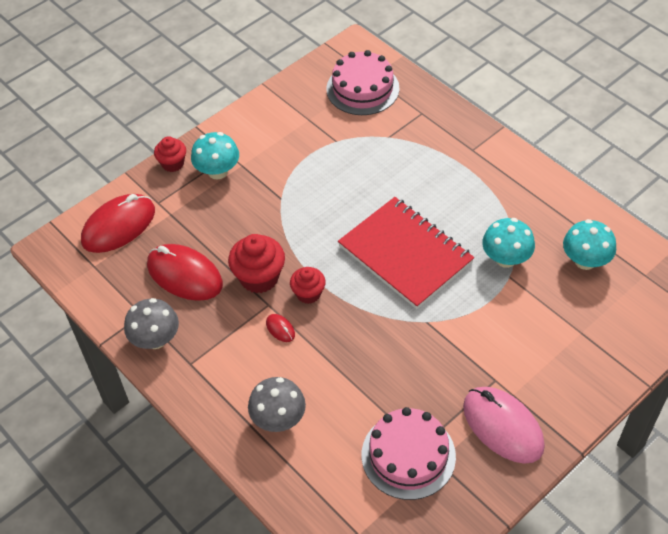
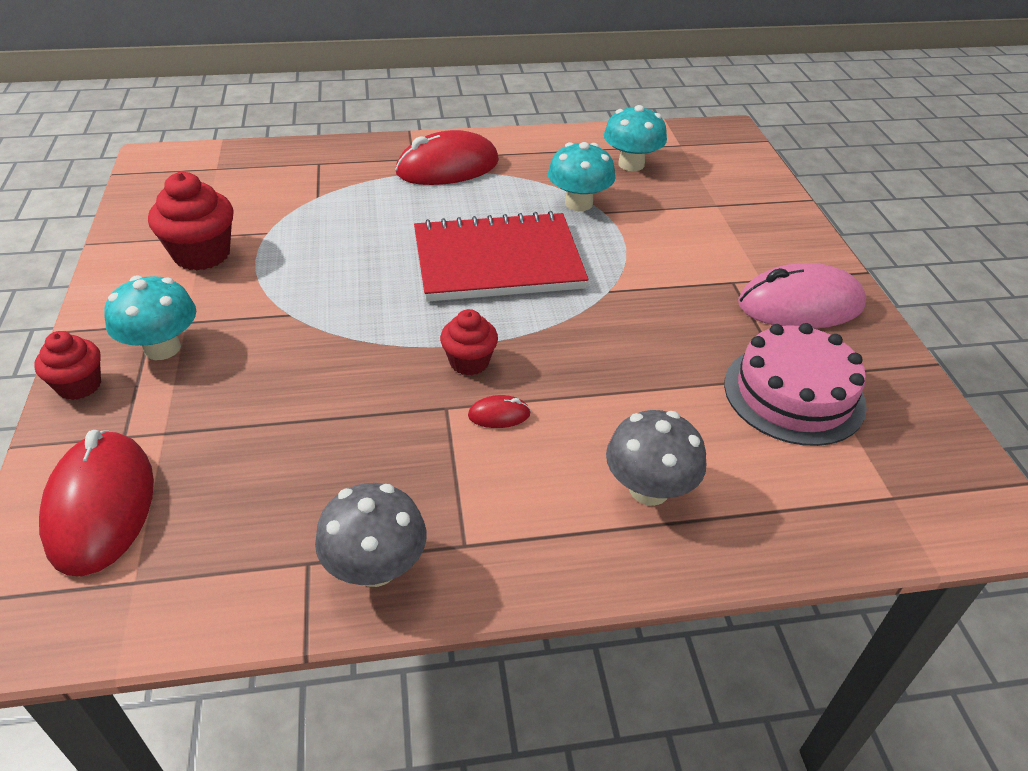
camera: 60 degrees left, 10 degrees down
(185, 275) = (295, 471): red mouse -> red mouse (447, 167)
(259, 277) = (392, 394): red cupcake -> red cupcake (202, 254)
(362, 88) = (223, 181): pink cake -> none

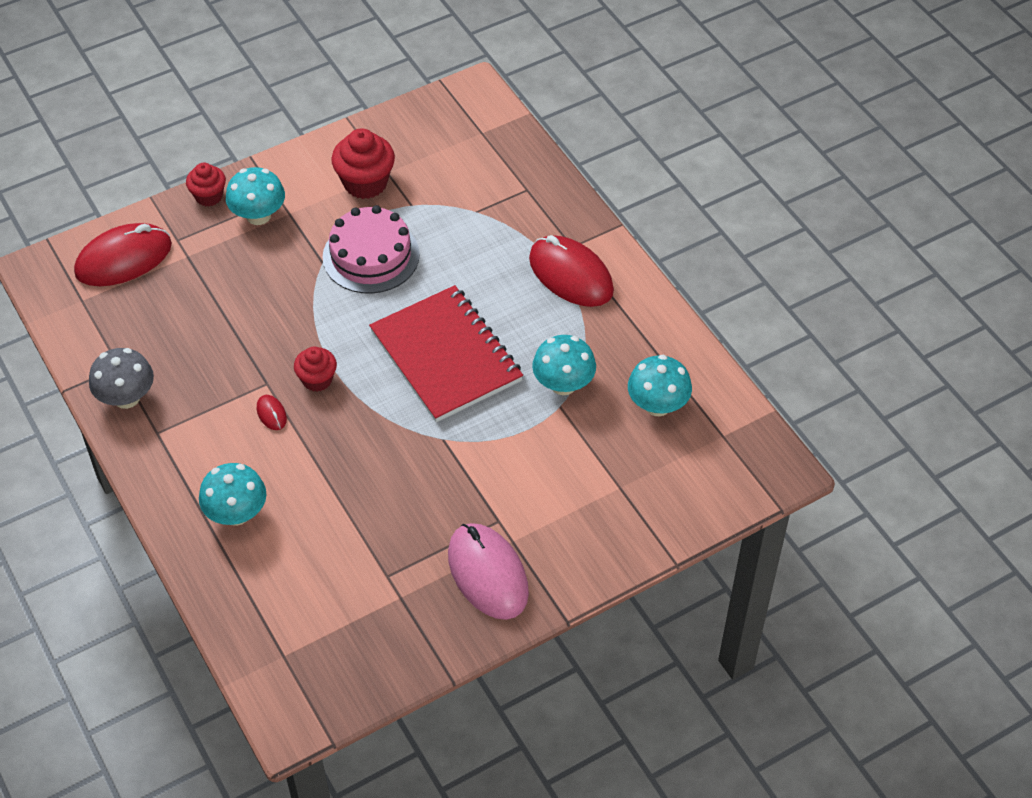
camera: 70 degrees right, 10 degrees up
(649, 489) = (236, 513): grey mushroom -> turquoise mushroom
(794, 394) = (368, 583): pink cake -> pink cake (371, 256)

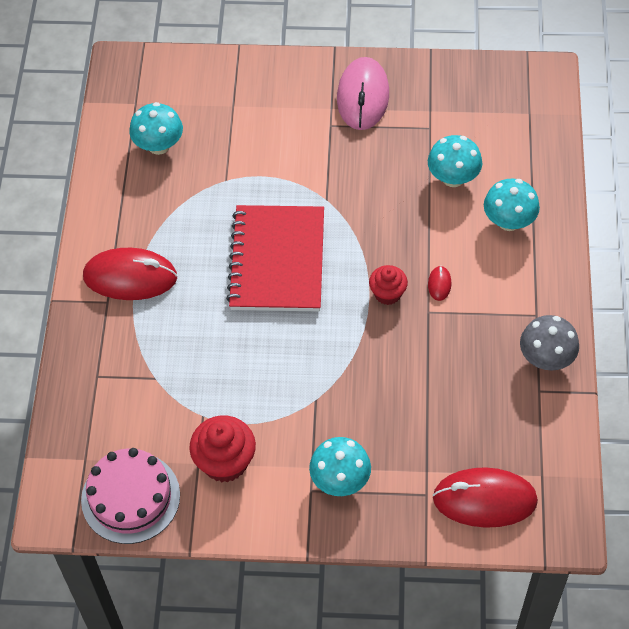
camera: 145 degrees left, 5 degrees up
(209, 196) = (372, 528): red cupcake -> none
(371, 256) = (272, 383): pink cake -> pink cake (130, 497)
(563, 384) = (210, 194): turquoise mushroom -> turquoise mushroom (453, 178)
(571, 275) = (130, 277): red mouse -> red mouse turned 75 degrees counterclockwise

